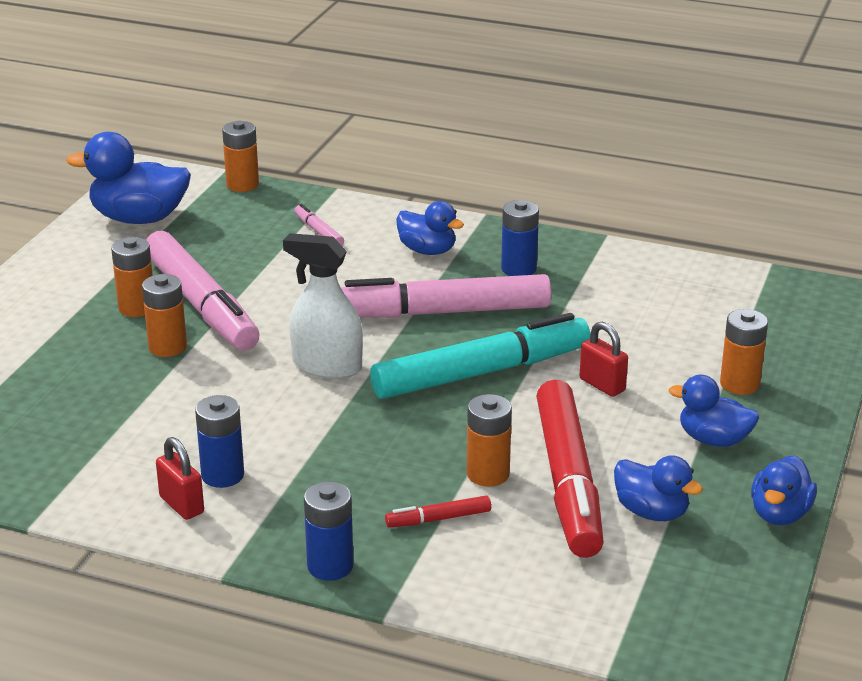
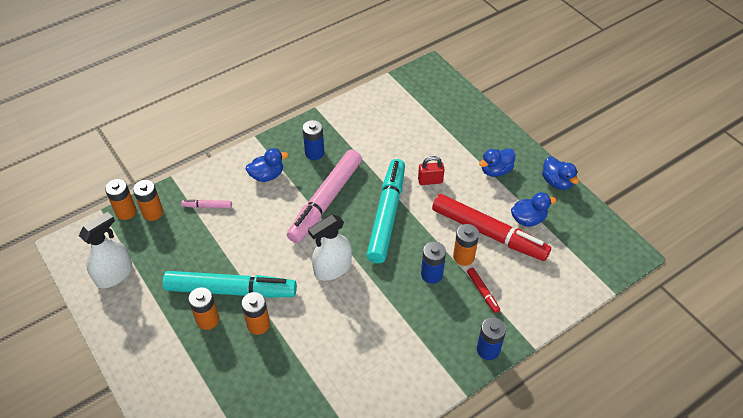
camera: 55 degrees left, 20 degrees up
(139, 218) = (114, 274): blue duck -> white spray bottle
(181, 505) = (401, 385): red padlock -> none
(201, 304) = (230, 290): pink marker -> turquoise marker
(222, 475) = (389, 356): blue battery -> blue battery (431, 274)
(439, 519) = (482, 292): red marker -> red marker turned 45 degrees counterclockwise
(739, 384) = (465, 138): orange battery -> orange battery (153, 212)

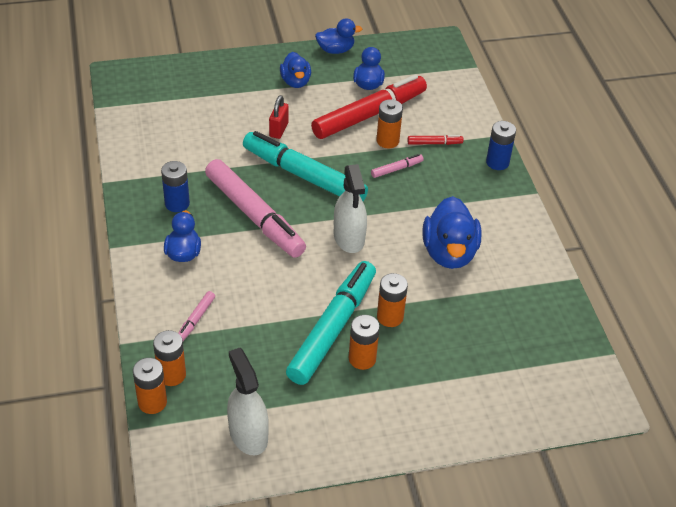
camera: 70 degrees left, 5 degrees down
(350, 345) = (449, 253): none -> blue duck
(431, 274) = (396, 169): blue battery -> pink marker

